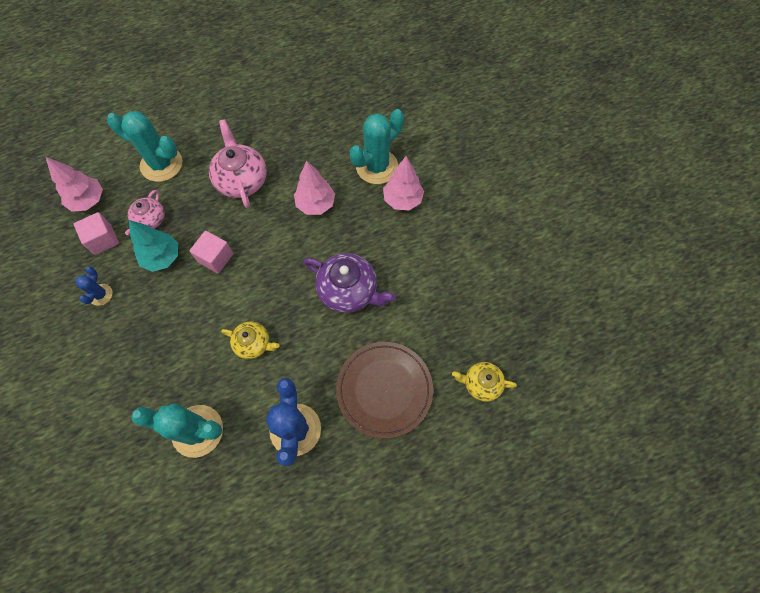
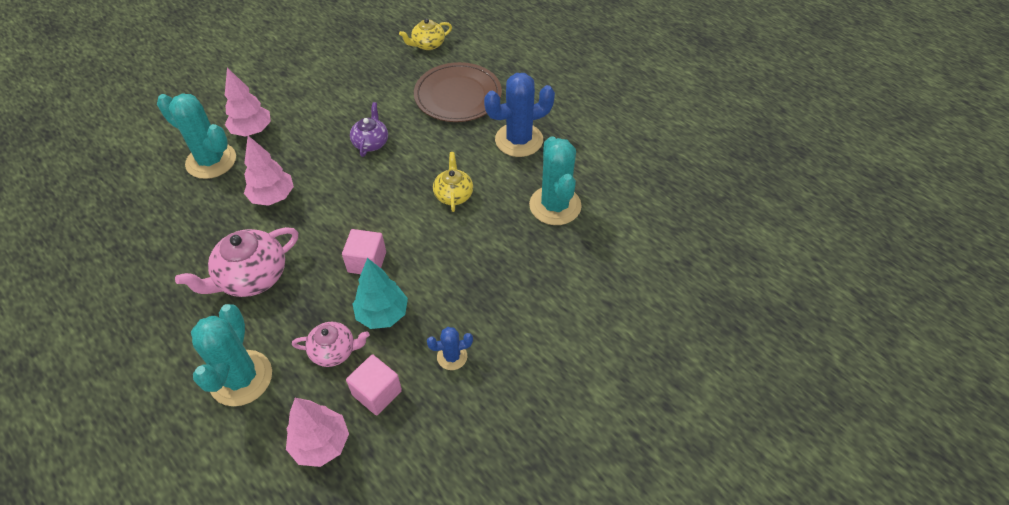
camera: 110 degrees left, 15 degrees down
(349, 291) = (371, 142): purple teapot -> purple teapot, size x0.61
(481, 384) = (428, 44): yellow teapot -> yellow teapot turned 75 degrees clockwise

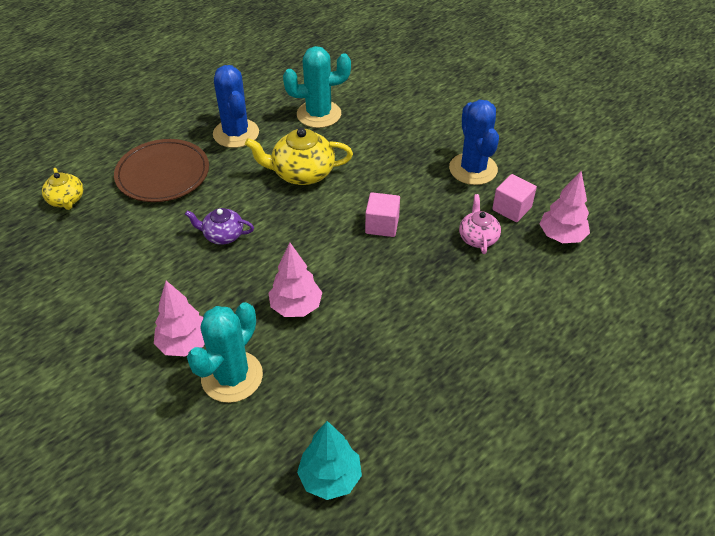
camera: 90 degrees left, 5 degrees down
(241, 378) = (514, 296): turquoise cactus -> none
(251, 277) = (403, 308): pink teapot -> none
(382, 314) = (438, 211): turquoise tree -> turquoise tree (330, 478)
(452, 357) = (473, 169): blue cactus -> blue cactus, size x1.99
(453, 194) = (302, 173): yellow teapot -> yellow teapot, size x1.65

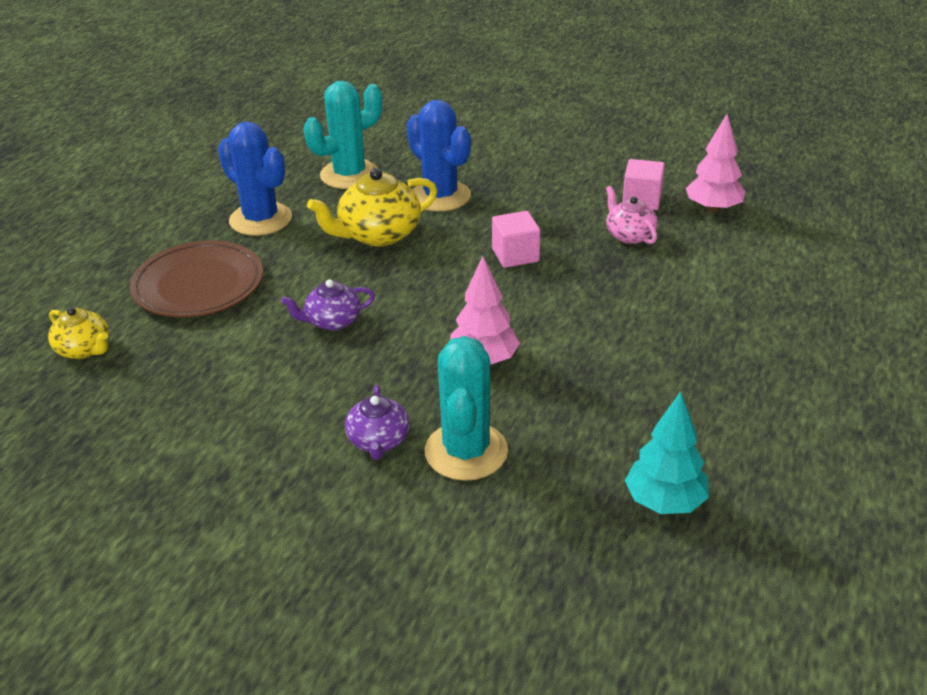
camera: 25 degrees left, 10 degrees down
(184, 344) = (378, 441): pink tree -> purple teapot
(473, 169) = (570, 177): blue cactus -> blue cactus (440, 196)

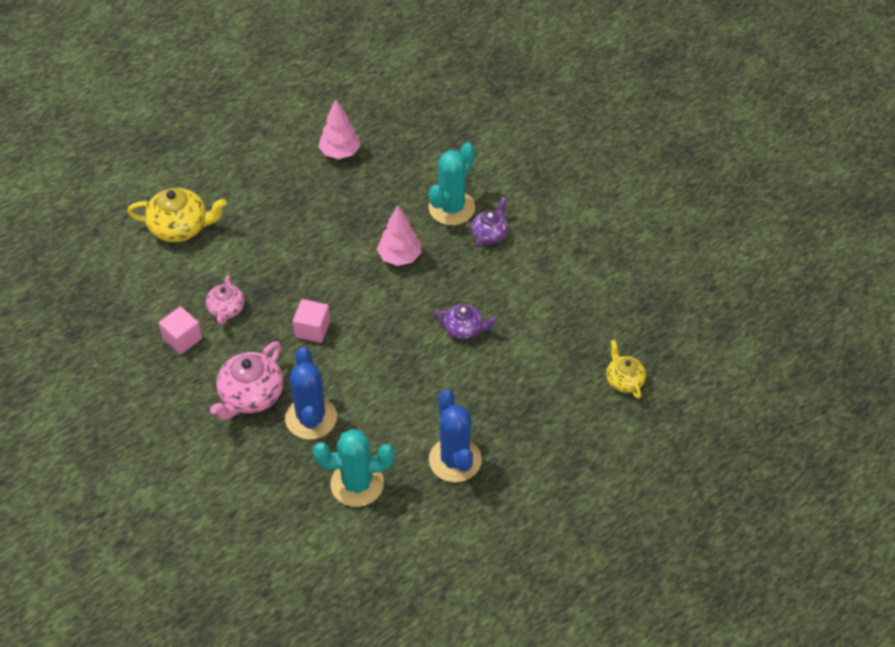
camera: 150 degrees left, 15 degrees up
(198, 285) = (531, 407): brown plate -> none
(378, 234) = (384, 397): yellow teapot -> yellow teapot (180, 227)
(518, 189) = (251, 396): none -> pink teapot
(664, 502) = (385, 143): turquoise tree -> none
(713, 209) = (149, 305): pink tree -> pink tree (340, 152)

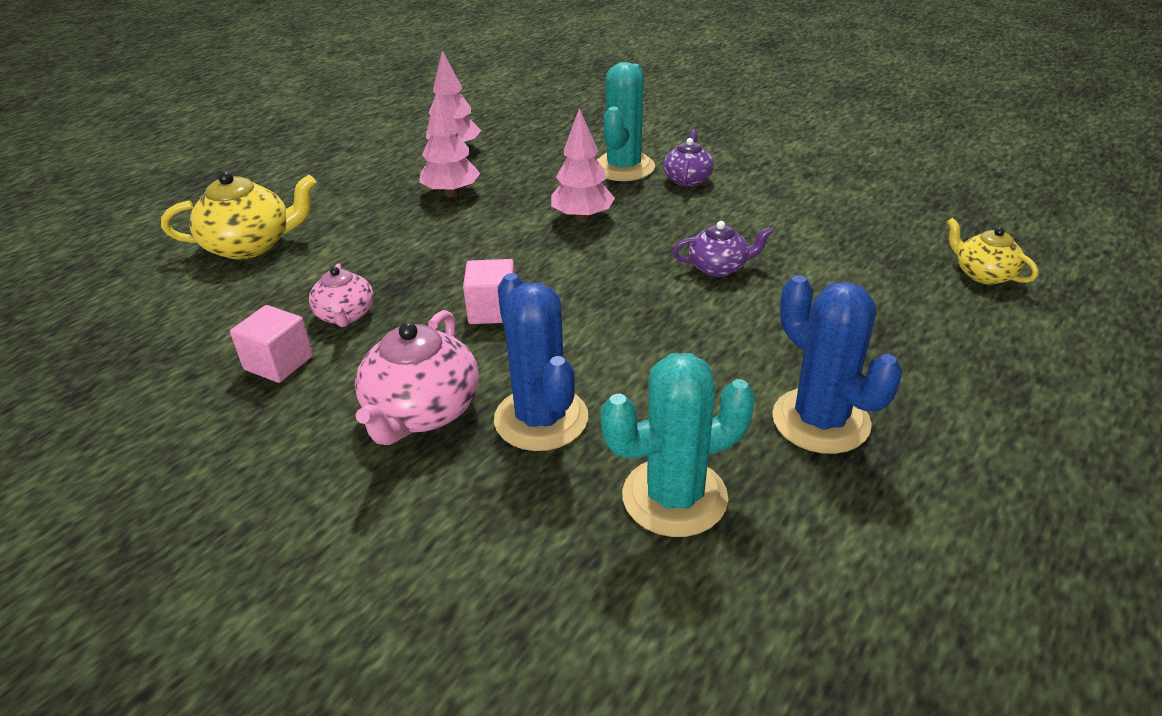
camera: 15 degrees left, 15 degrees down
(322, 206) = (451, 193): none -> pink tree

